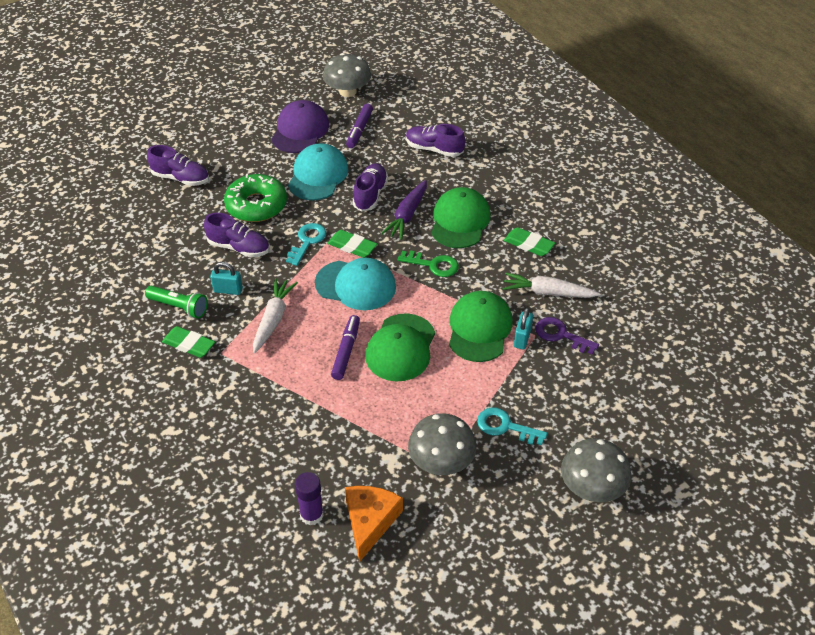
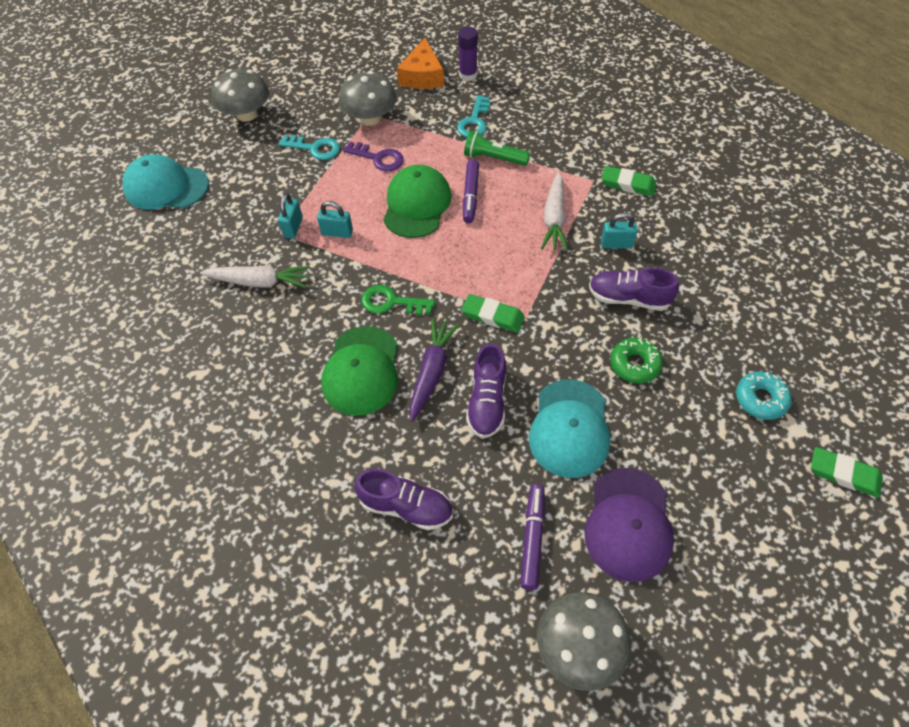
camera: 175 degrees right, 10 degrees up
(179, 307) = (659, 220): green flashlight -> green flashlight (494, 158)
(181, 178) = (760, 399): purple shoe -> turquoise donut
(256, 205) = (634, 364): green donut -> green donut, size x0.61
(307, 241) = (549, 317): turquoise key -> turquoise key (474, 122)
(356, 285) = (477, 266): turquoise cap -> turquoise cap (166, 187)
(479, 329) = (337, 232): green cap -> turquoise padlock
(528, 244) = (274, 344): green eraser -> green eraser (844, 474)
(561, 335) = (252, 235): purple key -> purple key (378, 158)

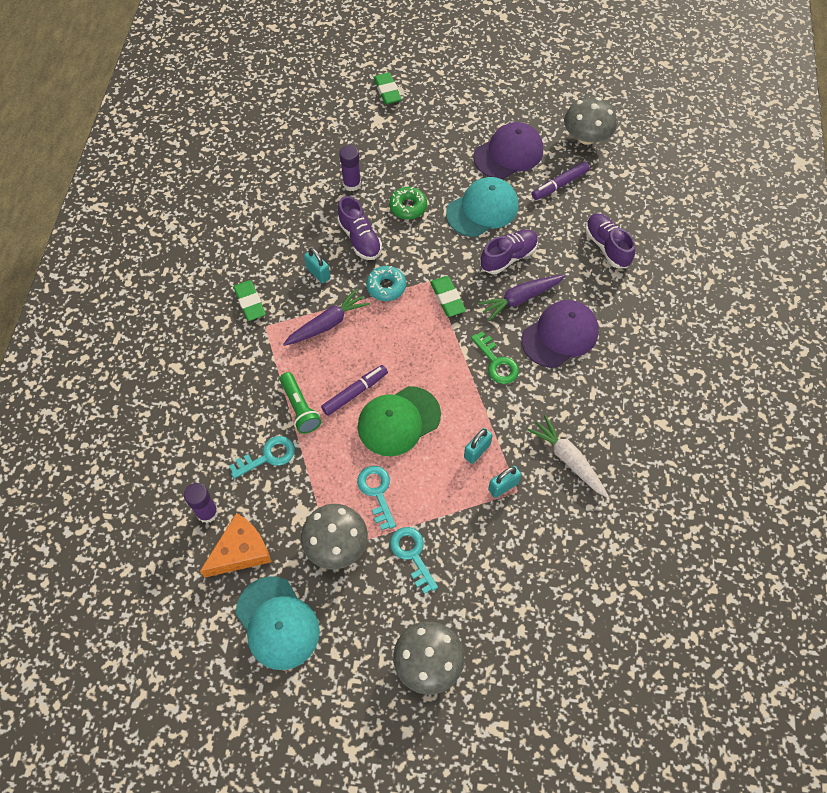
camera: 135 degrees left, 5 degrees up
(166, 187) = (567, 633): turquoise cap -> turquoise cap (277, 623)
(337, 232) = (477, 451): turquoise padlock -> turquoise padlock turned 75 degrees clockwise
(361, 371) = (560, 335): green cap -> purple cap
(378, 158) = (377, 492): purple key -> turquoise key
(554, 218) = (327, 324): white carrot -> purple carrot
(710, 338) = (352, 184): none -> purple glue stick
(760, 399) = (373, 142): turquoise donut -> turquoise donut (386, 287)

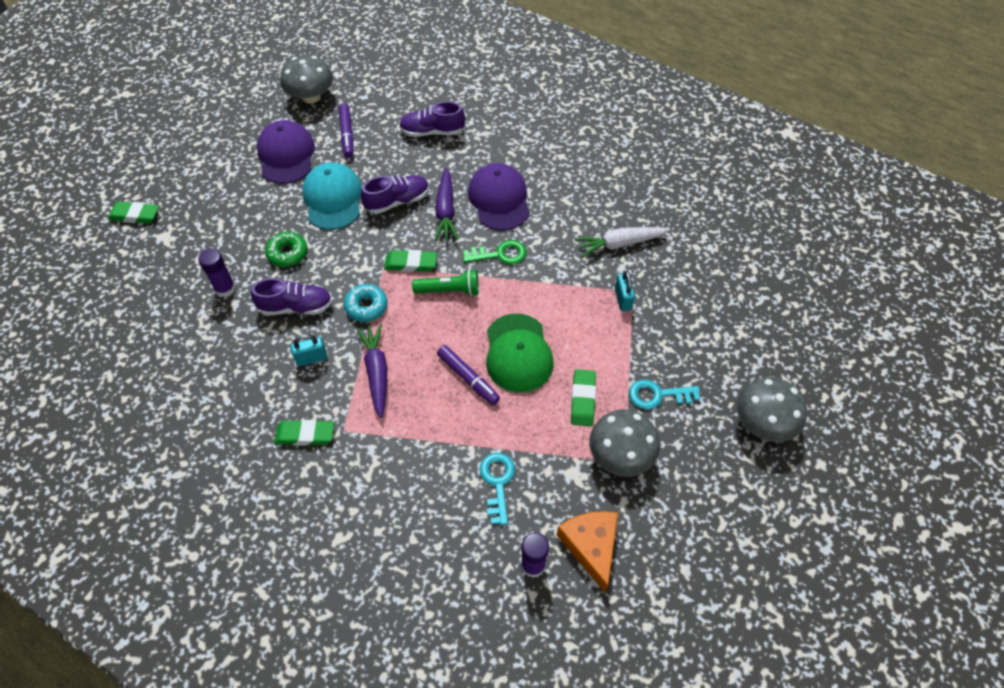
camera: 65 degrees left, 5 degrees down
(277, 623) = (680, 538): turquoise cap -> none
(300, 408) = (458, 432): green flashlight -> green flashlight (449, 290)
(355, 393) = (468, 378): purple marker -> purple marker turned 150 degrees clockwise
(377, 492) = (583, 399): turquoise key -> green eraser
(477, 451) = (579, 304): turquoise padlock -> none
(508, 257) = (397, 201): purple shoe -> purple shoe turned 75 degrees clockwise

